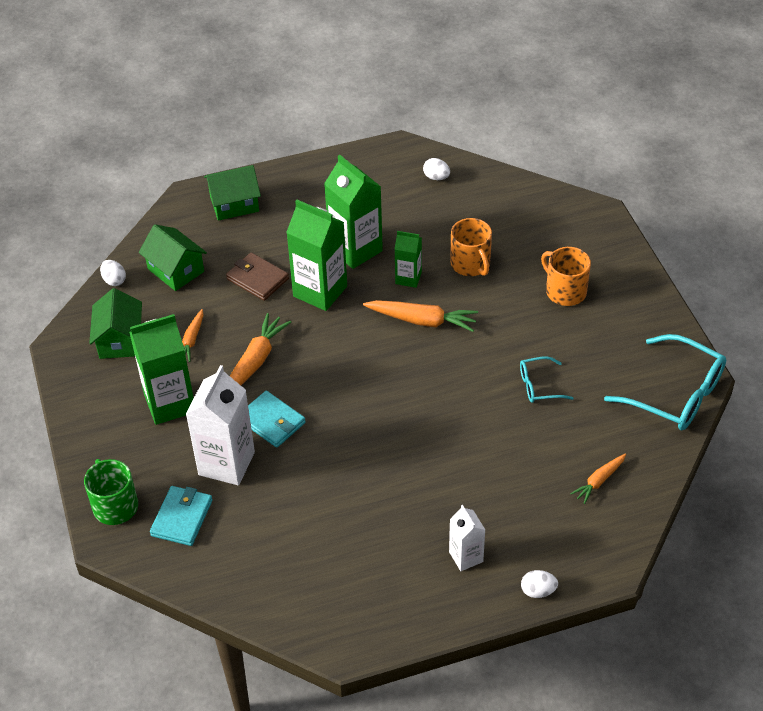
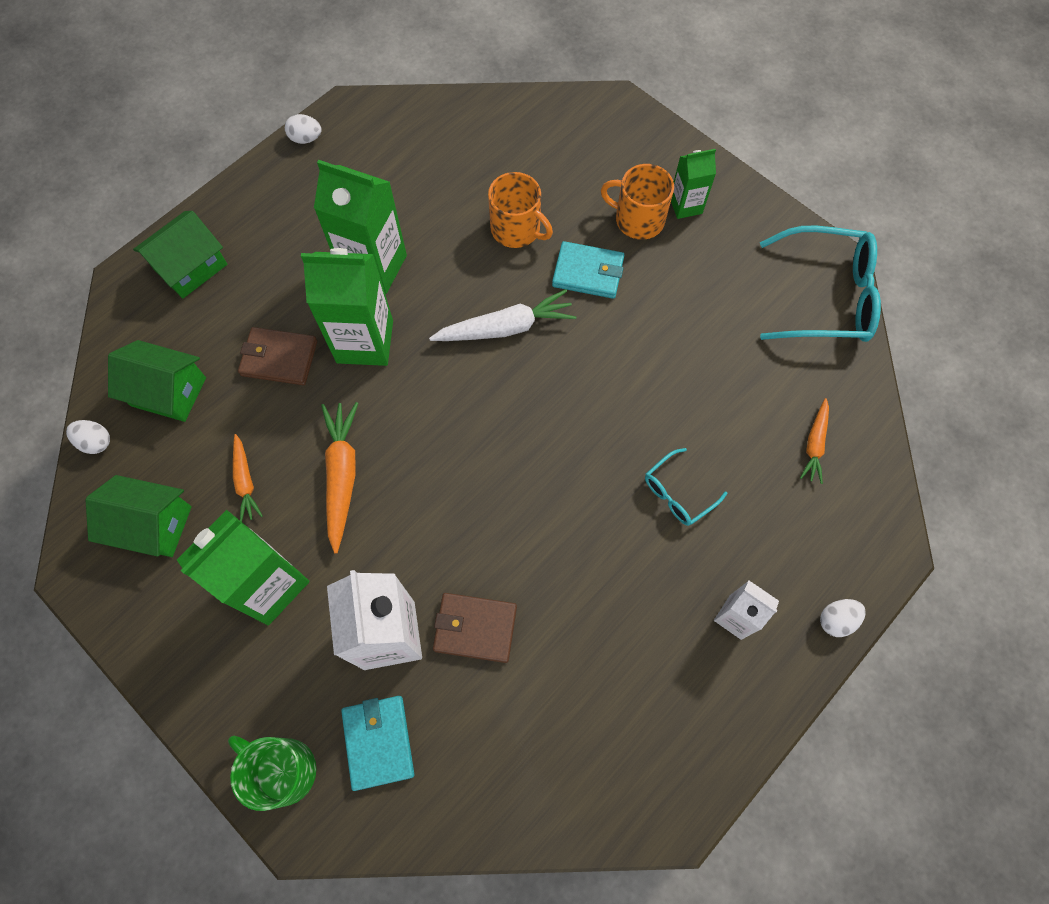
camera: 30 degrees left, 20 degrees up
(120, 340) = (152, 525): green house -> green house turned 45 degrees counterclockwise
(271, 421) = (410, 548): turquoise wallet -> turquoise wallet (588, 272)
(284, 484) = (475, 628): none -> brown wallet
(408, 278) = (457, 278): green carton -> green carton (685, 205)
(422, 320) = (505, 327): orange carrot -> white carrot
(436, 177) = (412, 132): white egg -> white egg (306, 138)
(539, 386) = (682, 353): turquoise glasses -> turquoise glasses (678, 493)

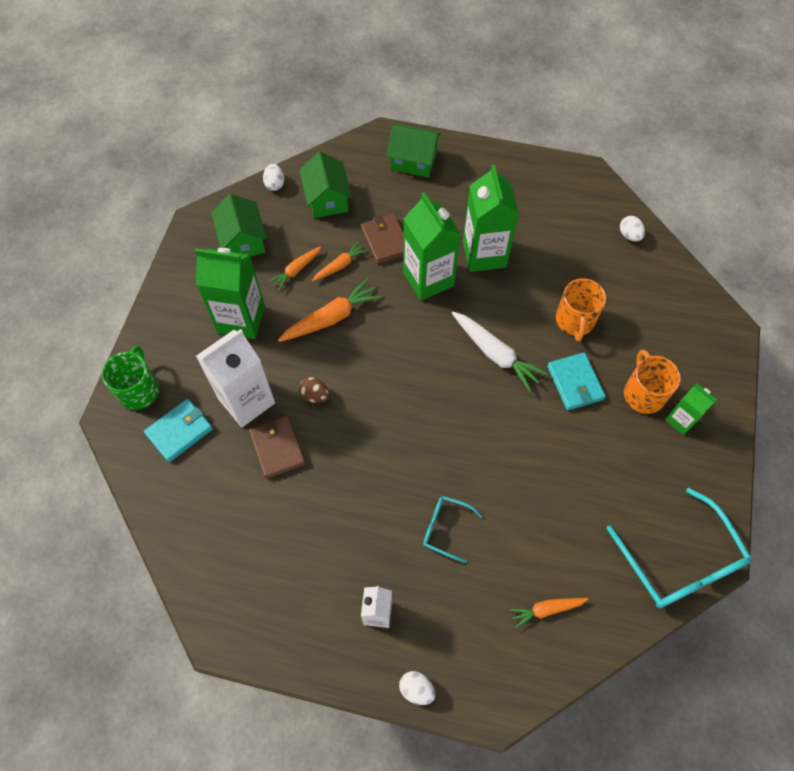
camera: 60 degrees right, 5 degrees down
(276, 427) = (340, 265): none -> orange carrot
(306, 138) = (547, 165): white egg -> white egg (629, 235)
(433, 549) = (315, 395): none -> brown egg

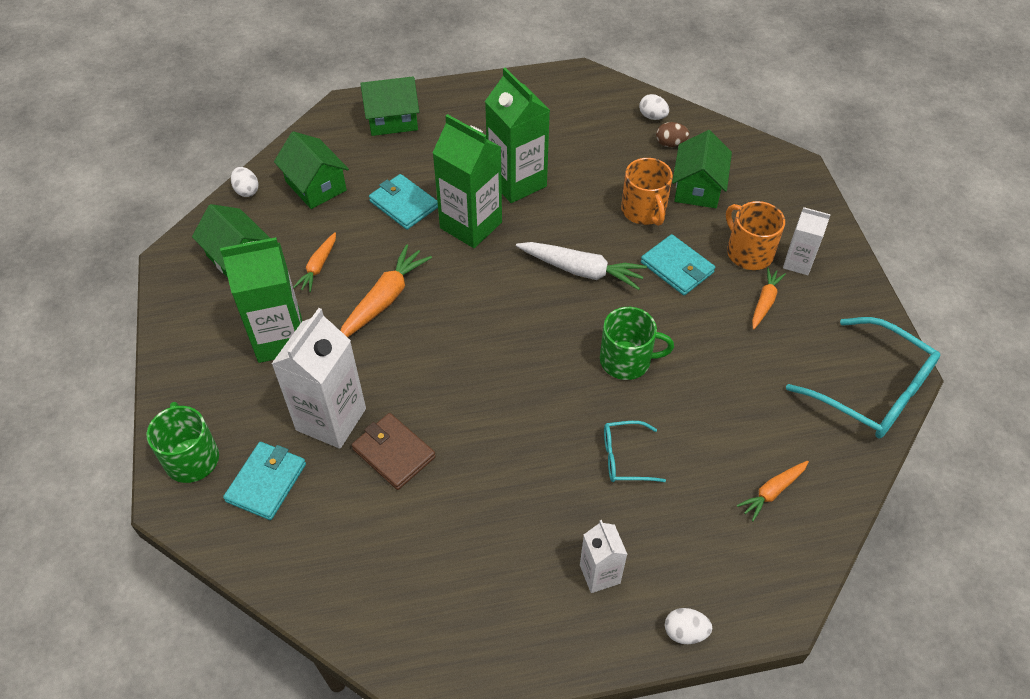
camera: 25 degrees left, 10 degrees down
(315, 395) = (408, 383): brown egg -> brown egg (670, 144)
(340, 265) = (366, 245): orange carrot -> orange carrot (765, 302)
(385, 240) = (404, 204): brown wallet -> turquoise wallet
(490, 447) = (626, 360): none -> green mug
(632, 317) = (697, 188): none -> green house
(681, 420) = (798, 263): green carton -> white carton

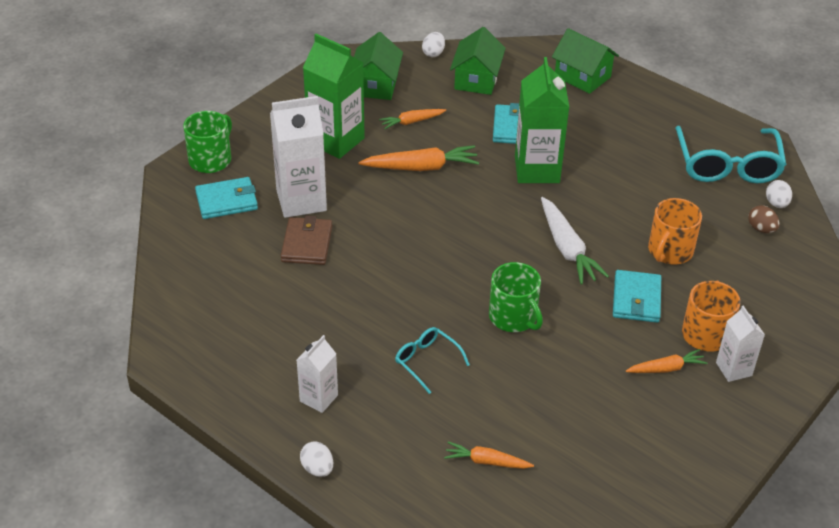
camera: 50 degrees right, 10 degrees down
(517, 182) = (607, 169): green carton -> none
(697, 188) = (735, 269): green house -> none
(872, 390) = (655, 480): turquoise glasses -> turquoise glasses (727, 165)

